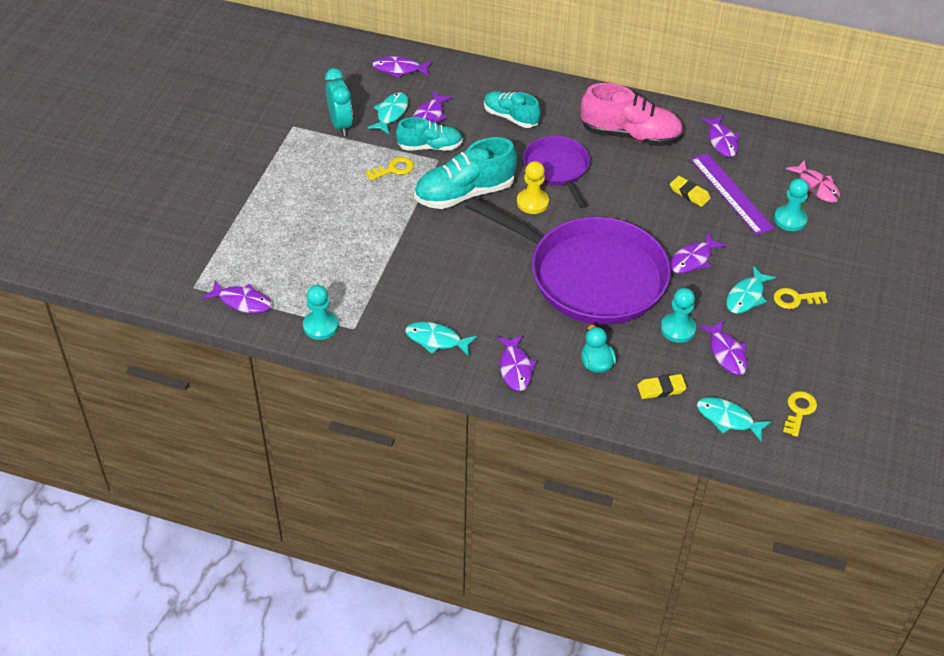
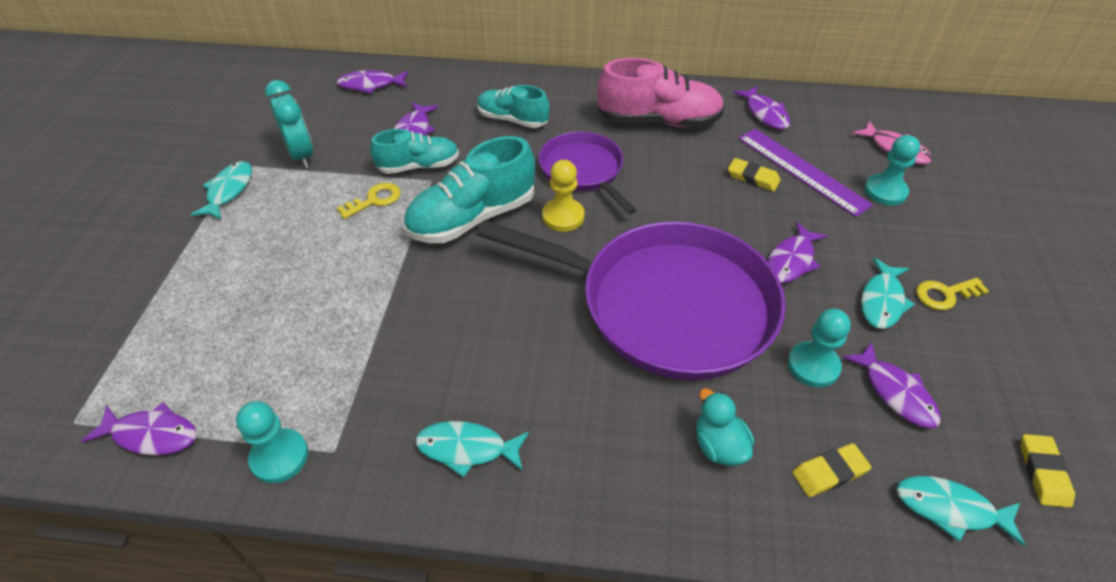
camera: 10 degrees left, 0 degrees up
(391, 113) = (365, 134): turquoise fish -> turquoise fish (229, 191)
(515, 368) = (599, 477): purple fish -> none
(799, 411) = (1043, 472): yellow key -> yellow eraser

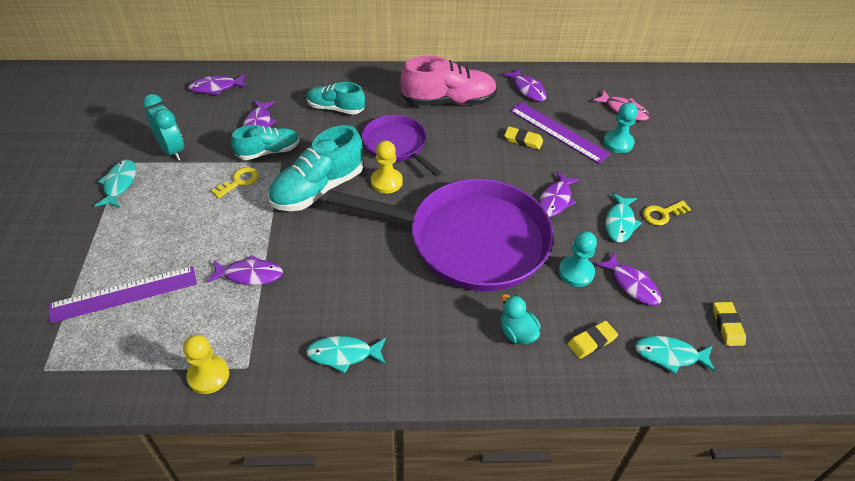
camera: 10 degrees left, 0 degrees up
(152, 435) = (108, 371): purple fish -> purple fish (250, 275)
(198, 331) = (124, 294): none -> purple ruler
(279, 457) = (208, 375): turquoise pawn -> yellow pawn

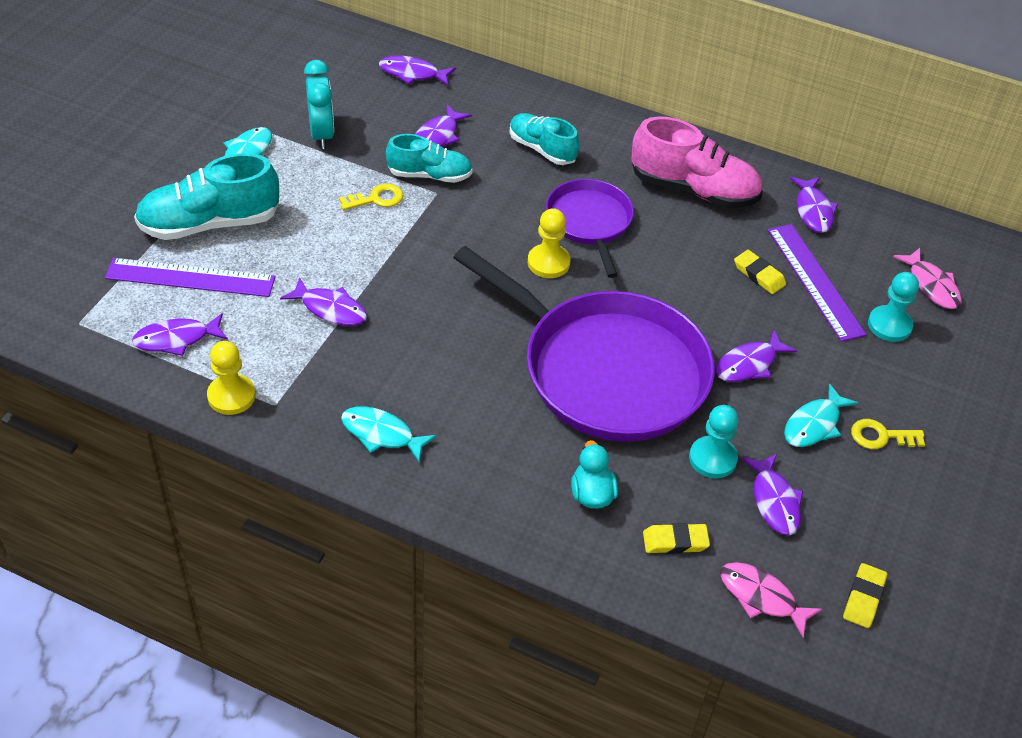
camera: 25 degrees right, 0 degrees up
(137, 348) = (176, 339): none -> purple fish
(318, 189) = (461, 241): turquoise shoe -> turquoise shoe (210, 223)
(669, 355) = (761, 597): turquoise fish -> pink fish

